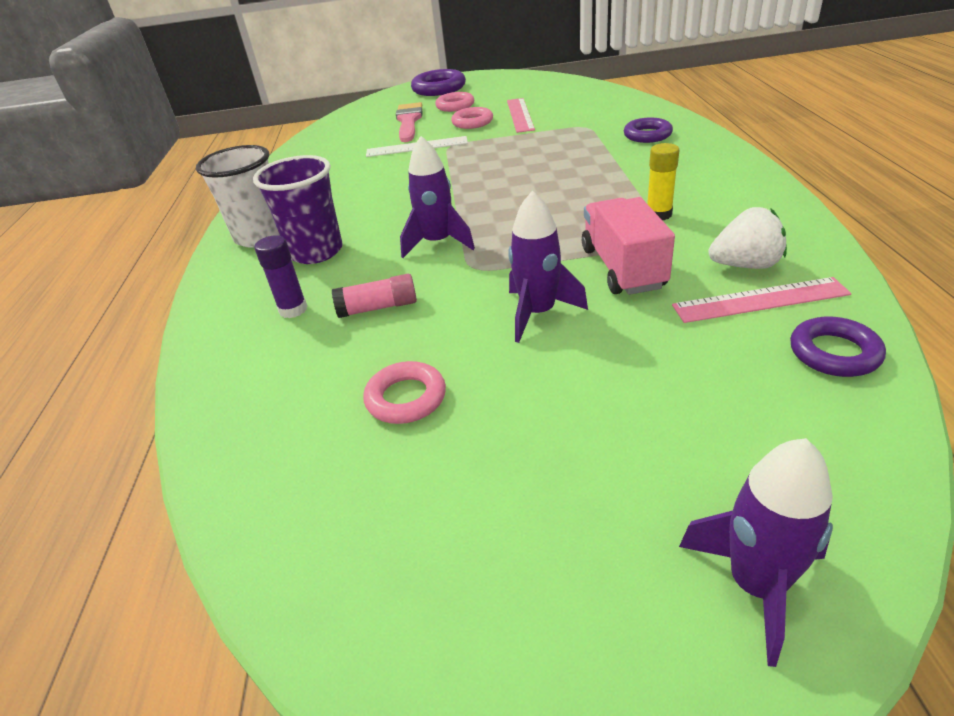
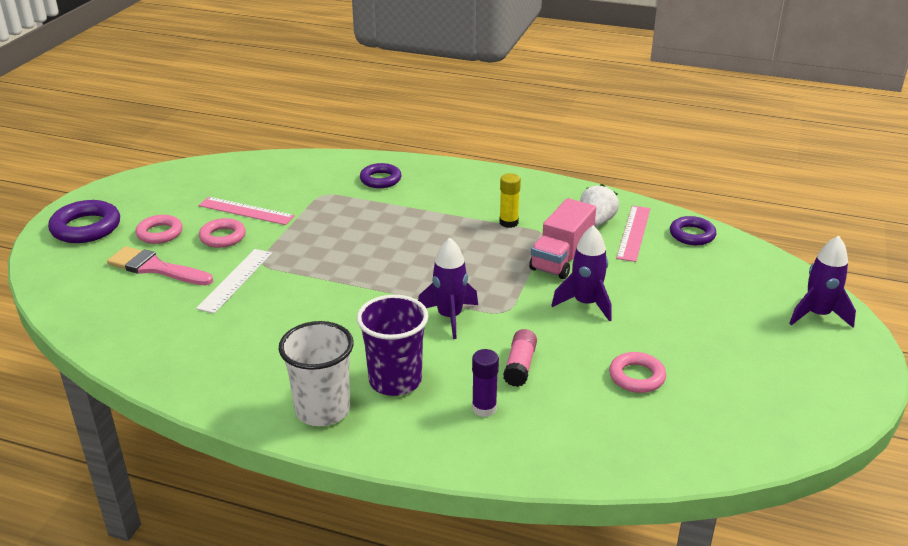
camera: 70 degrees left, 5 degrees down
(622, 268) = (561, 258): pink truck -> pink truck turned 75 degrees counterclockwise

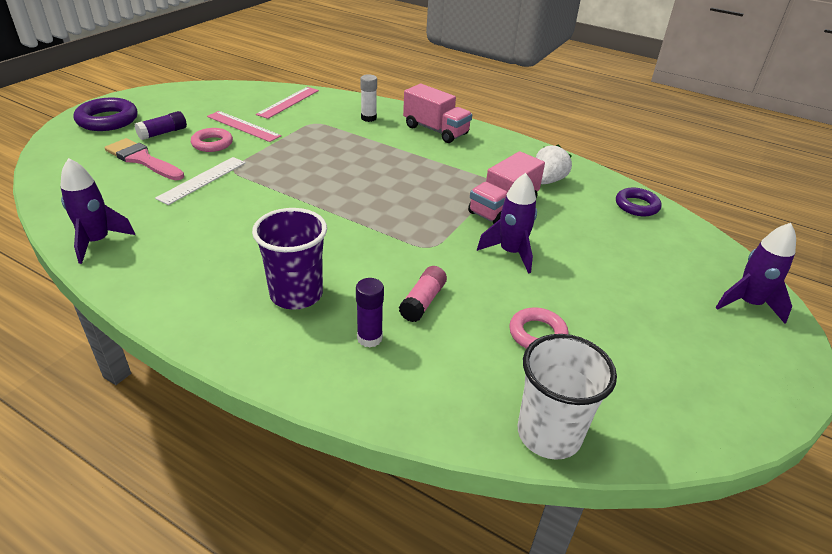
camera: 10 degrees right, 5 degrees up
(160, 233) = (163, 133): pink ring -> purple glue stick
(322, 410) = (214, 310): white cup -> white cup (549, 434)
(380, 179) = (368, 118): purple ring -> white glue stick
(449, 317) = (375, 243): purple rocket -> purple rocket (97, 242)
(459, 183) = (435, 130): none -> pink truck
(508, 222) = (466, 169): yellow glue stick -> none
(633, 233) = (580, 195): pink ruler -> pink ruler (288, 102)

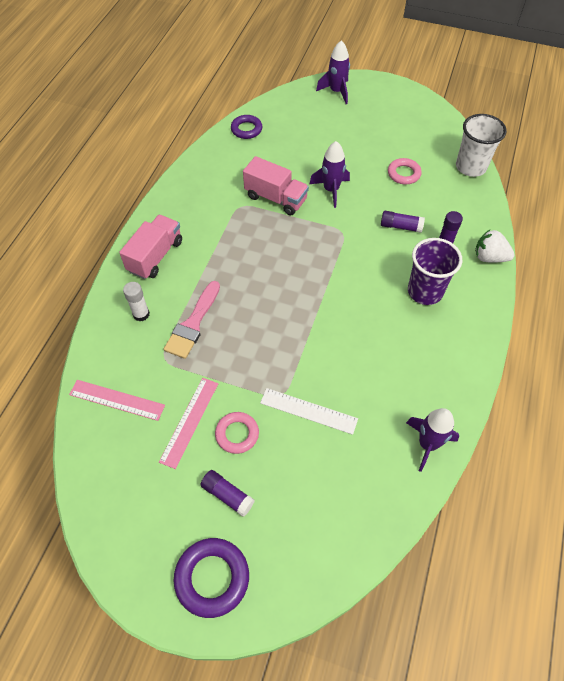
camera: 100 degrees left, 20 degrees up
(142, 160) = (290, 484): pink brush -> pink brush (193, 324)
(423, 301) = (400, 226): pink glue stick -> purple glue stick
(548, 181) = (226, 175): white strawberry -> white strawberry (489, 257)

